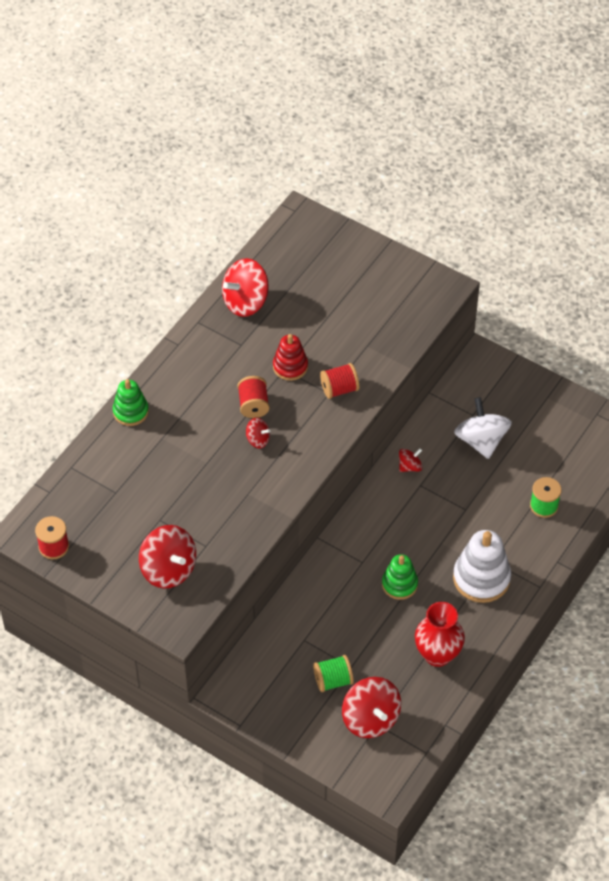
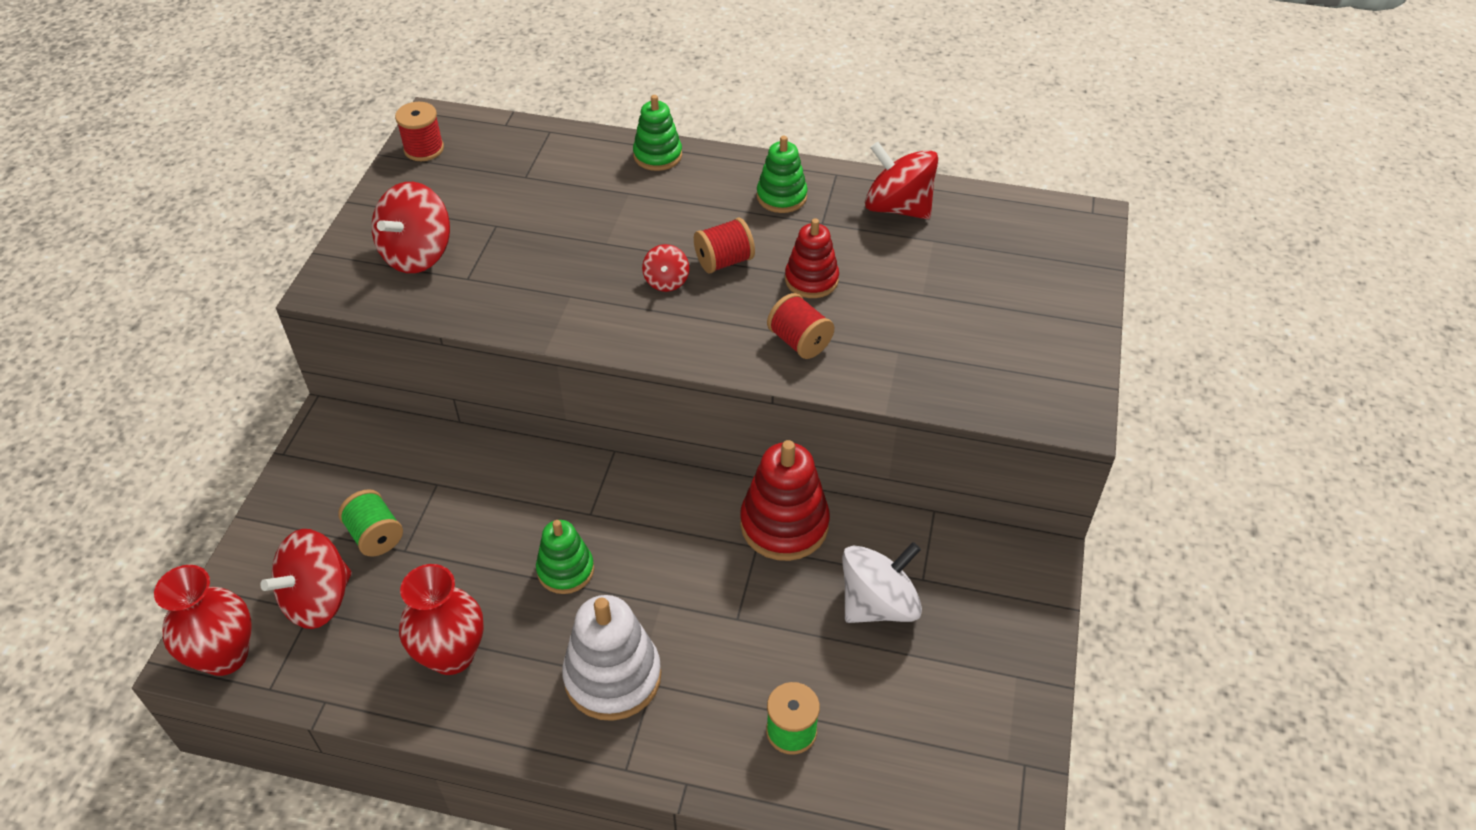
camera: 70 degrees right, 5 degrees down
(206, 357) = (781, 197): none -> green stacking toy
(394, 774) = (225, 655): none -> red vase
(410, 466) = (784, 524): red spinning top -> red stacking toy

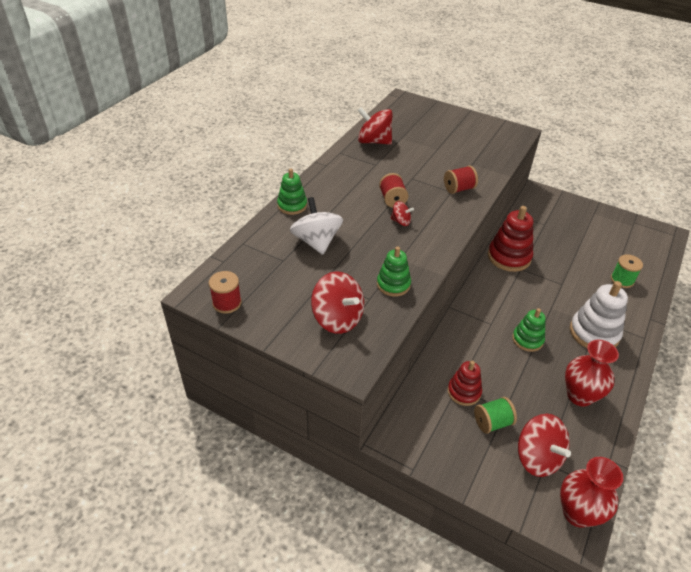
camera: 75 degrees left, 5 degrees down
(781, 197) = (349, 172): green stacking toy -> green stacking toy (393, 284)
(811, 280) = (416, 176): red stacking toy -> red stacking toy (464, 392)
(878, 604) = (557, 240): white spinning top -> white spinning top (316, 241)
(898, 207) = (374, 141): red spinning top -> red spinning top turned 60 degrees clockwise

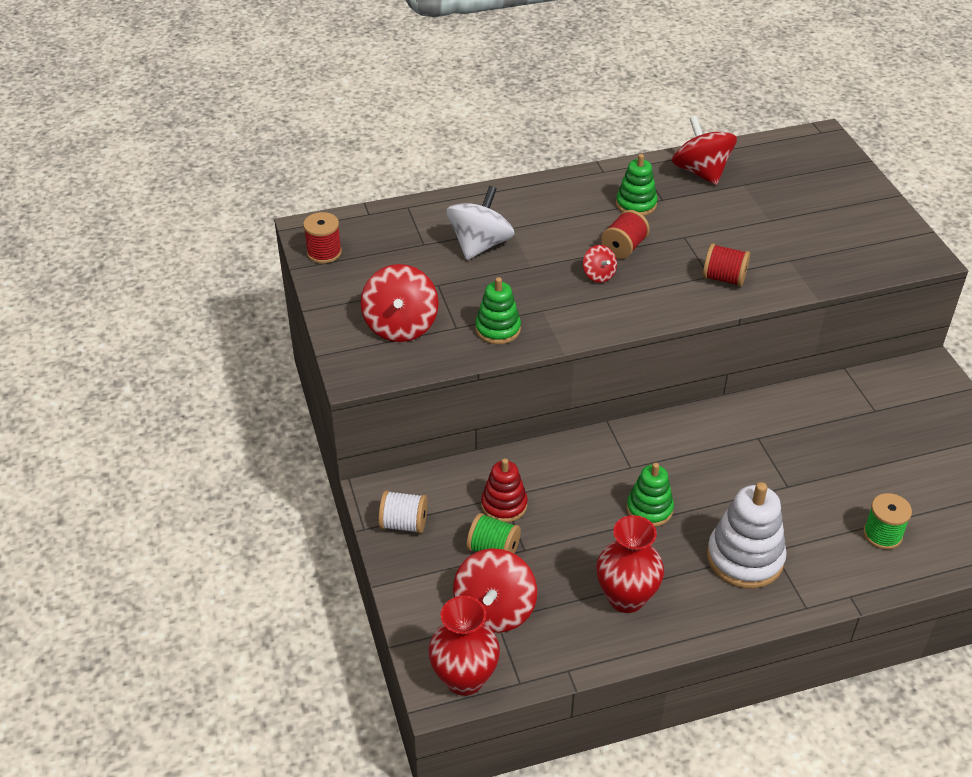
camera: 45 degrees right, 0 degrees up
(292, 205) = (505, 195): green stacking toy -> green stacking toy (636, 204)
(430, 447) = (404, 524): none -> white spool
(509, 257) = (762, 416): red stacking toy -> none

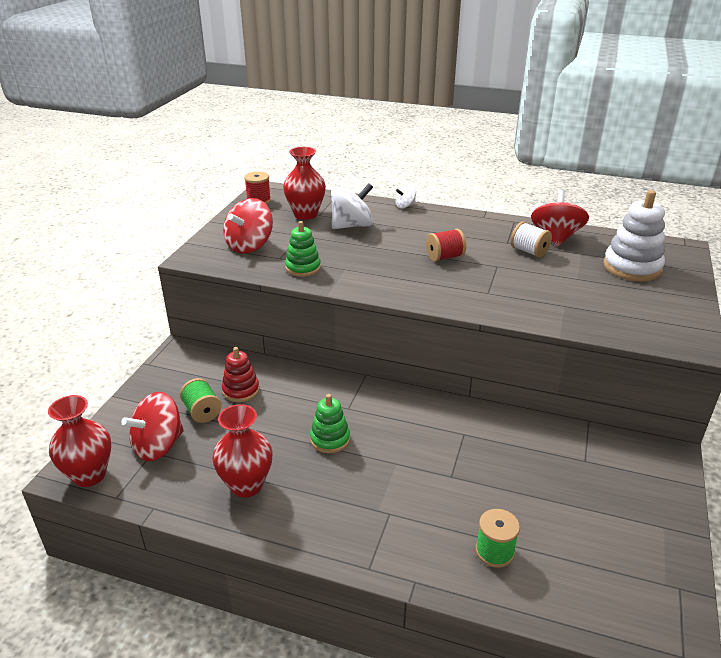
camera: 35 degrees right, 10 degrees down
(404, 524) = (172, 372): white spool -> white spool (529, 251)
(407, 250) = (305, 214): none -> red vase
(504, 189) = (405, 206): none -> white spinning top
(598, 275) = (407, 265): red spinning top -> none
(636, 204) = (484, 239): green stacking toy -> none
(724, 278) = (497, 297): red spool -> none
(745, 558) = (361, 506): white stacking toy -> white stacking toy (632, 267)

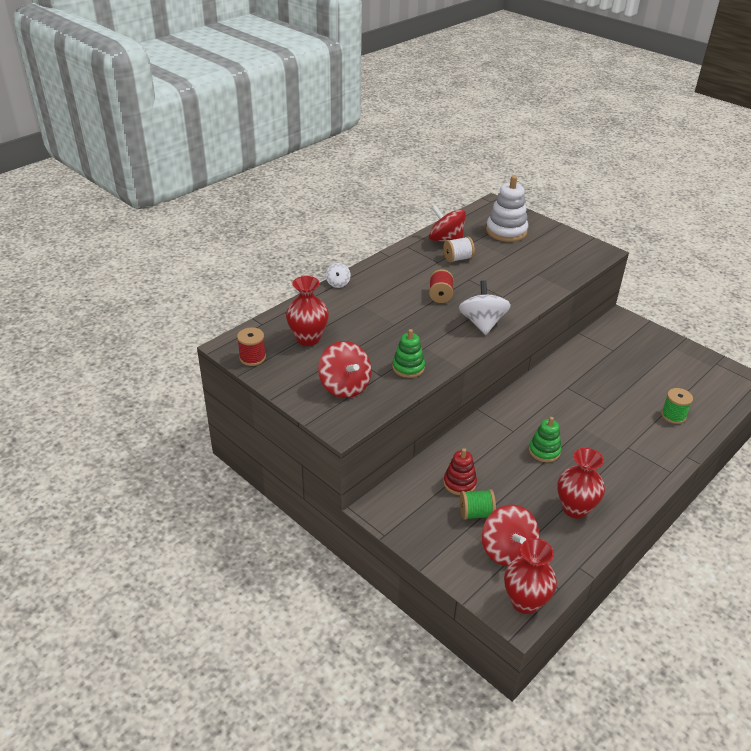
camera: 65 degrees left, 5 degrees up
(352, 226) = (352, 321): white spinning top -> white spinning top (482, 323)

